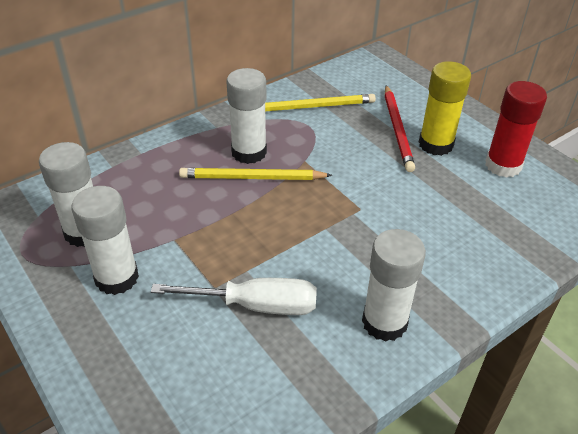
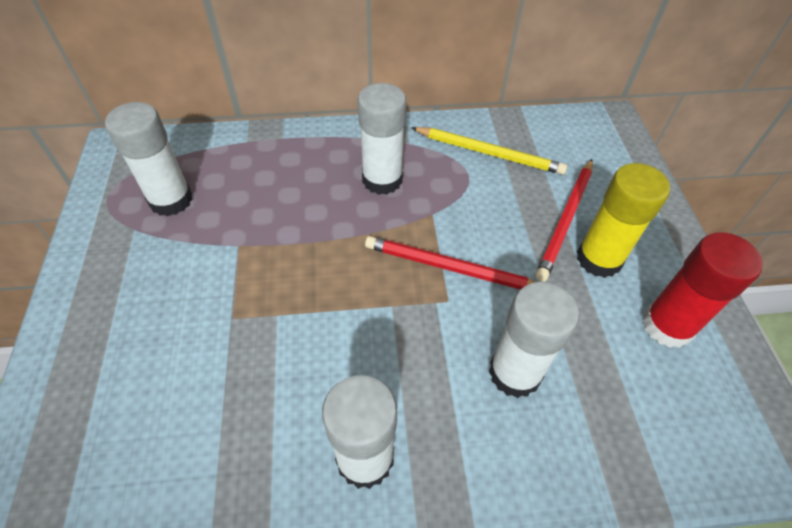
camera: 30 degrees right, 10 degrees up
(117, 278) = (158, 262): white glue stick -> white glue stick (514, 373)
(252, 178) = (363, 211): yellow pencil -> none
(255, 305) = (252, 360): white screwdriver -> none
(346, 188) = (450, 268): none -> red pencil

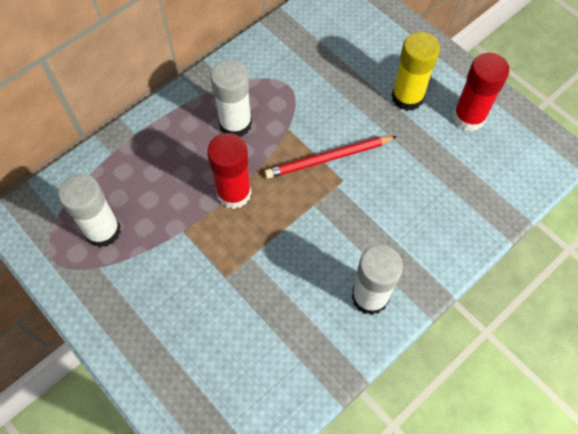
camera: 35 degrees left, 10 degrees up
(320, 241) = (234, 193): none -> red glue stick
(489, 153) = (288, 59): yellow pencil -> none
(514, 373) = (410, 198): white glue stick -> none
(566, 220) = (371, 82): red pencil -> none

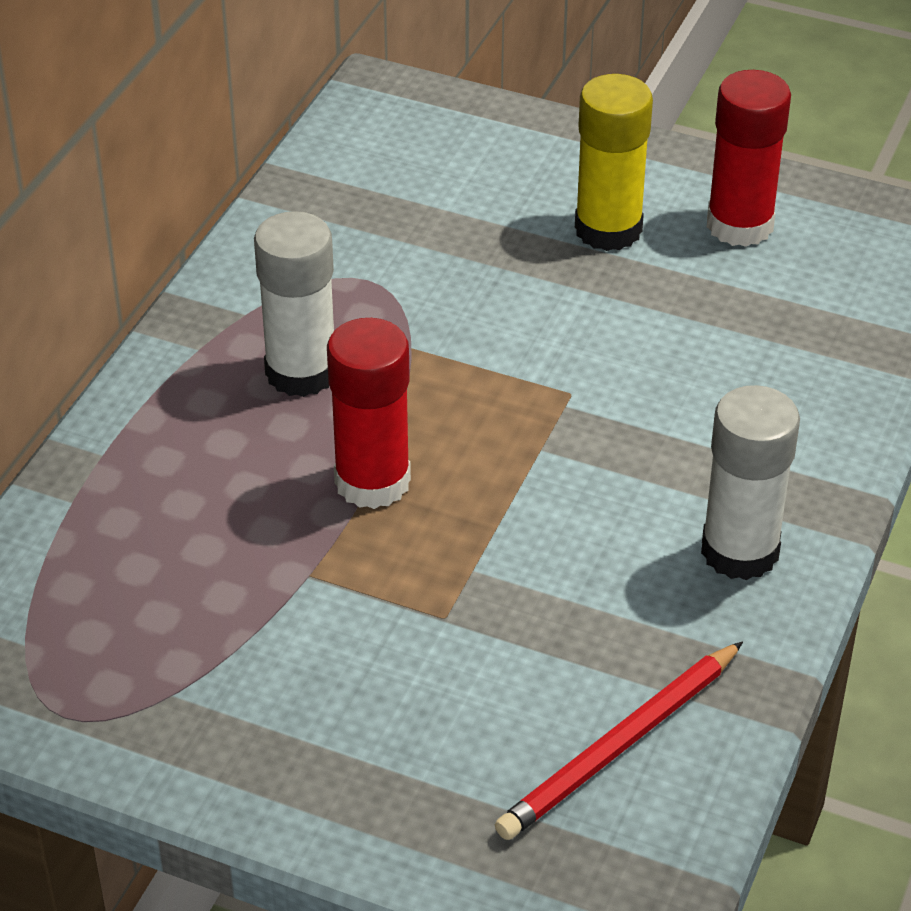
camera: 25 degrees left, 20 degrees down
(103, 231) = (141, 632): white glue stick -> none
(328, 158) = (522, 368): red pencil -> red pencil (620, 746)

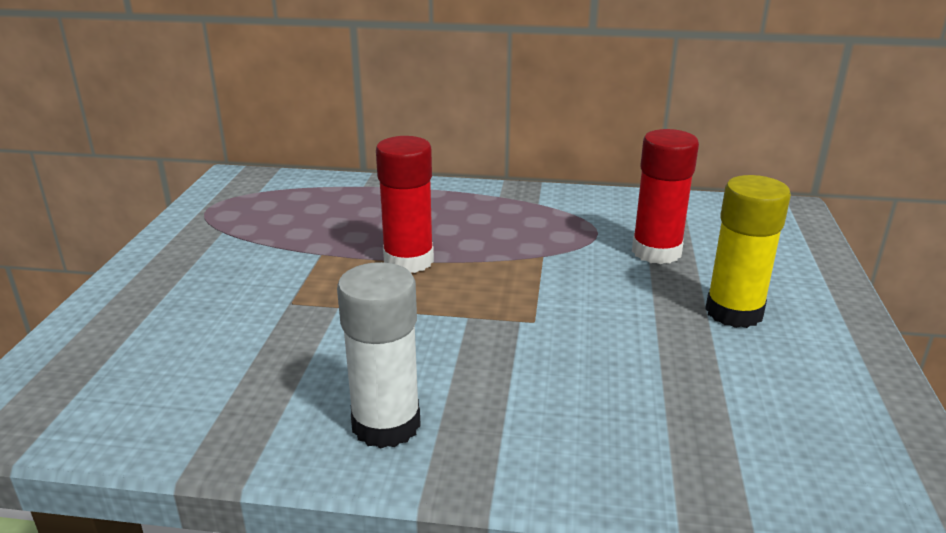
camera: 75 degrees right, 15 degrees down
(301, 372) = (496, 225): white glue stick -> none
(620, 746) = (167, 389): red pencil -> none
(740, 225) = (805, 376): red glue stick -> red glue stick (656, 252)

